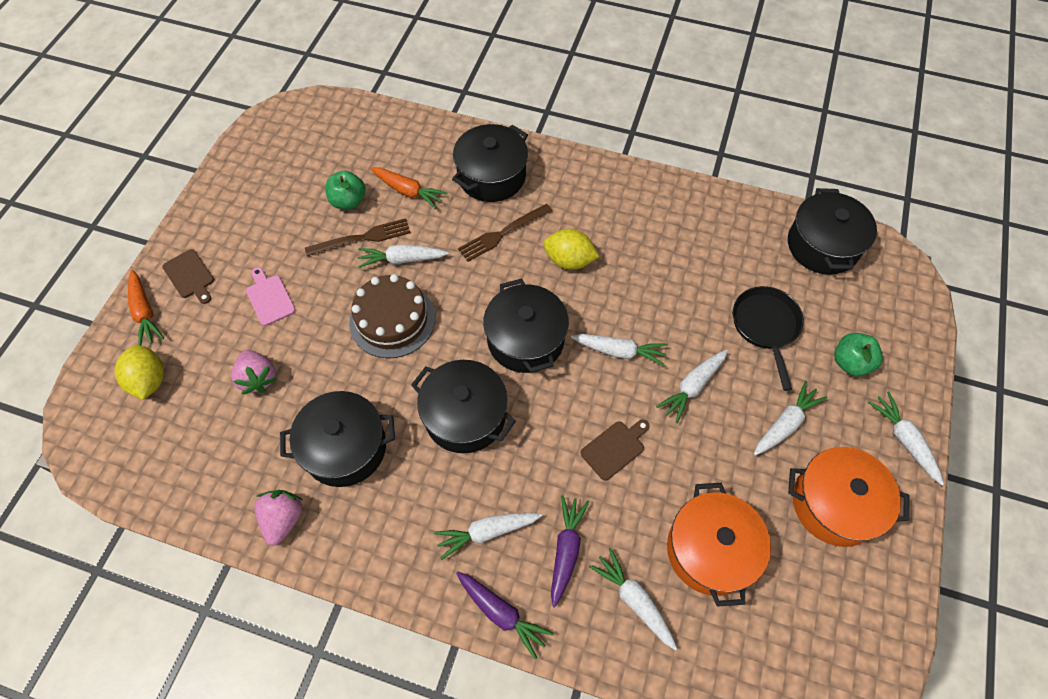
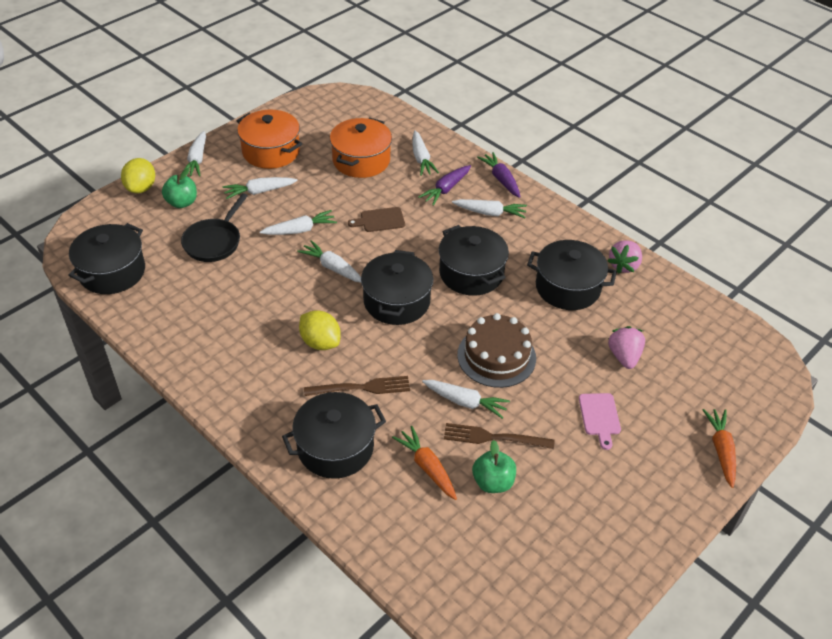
camera: 155 degrees left, 15 degrees down
(149, 380) = (718, 390): yellow lemon -> yellow lemon (141, 188)
(190, 276) = (674, 469): brown cutting board -> none

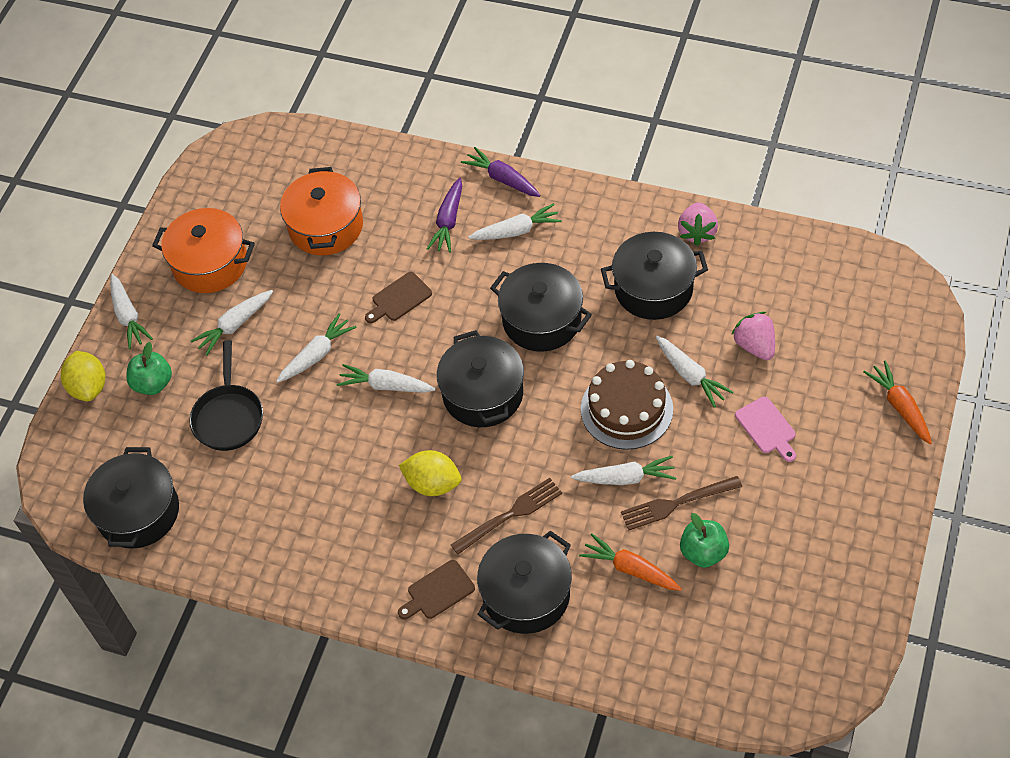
camera: 20 degrees left, 10 degrees up
(273, 414) = (438, 591): none -> brown cutting board
(421, 159) = (394, 192): white carrot -> white carrot (690, 375)

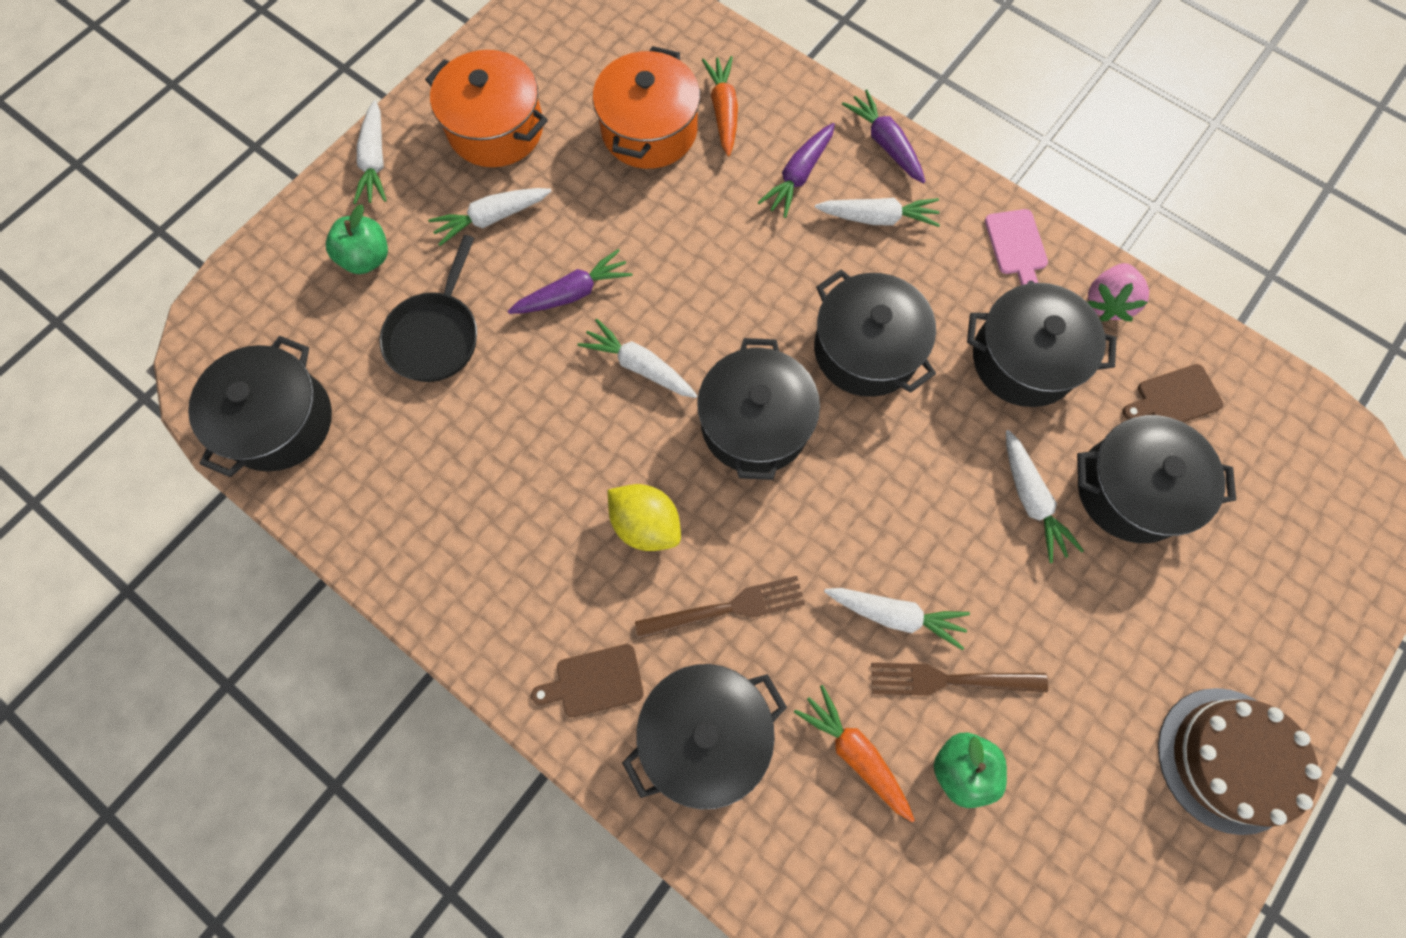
camera: 15 degrees right, 15 degrees up
(89, 387) = (293, 235): yellow lemon -> none
(317, 354) = (573, 293): white carrot -> purple carrot
(399, 298) = (701, 255): brown cutting board -> brown cutting board (1174, 398)
(626, 409) = (931, 516): brown cake -> brown cake (1227, 759)
(755, 345) = (1131, 490): pink strawberry -> black pot
(767, 428) = (1109, 616): pink cutting board -> pink cutting board (1016, 246)
(900, 406) = (1303, 656): orange carrot -> orange carrot (723, 111)

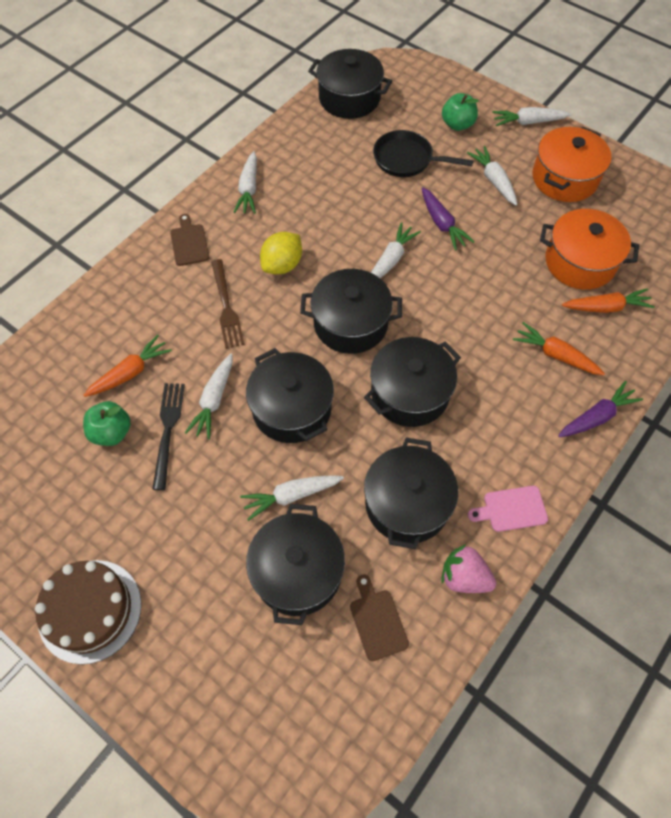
camera: 90 degrees right, 10 degrees down
(705, 734) = (152, 295): black pot -> black pot (291, 409)
(798, 176) = (555, 355): purple carrot -> orange carrot
(877, 218) = (524, 407): white carrot -> white carrot (248, 189)
(949, 680) = (168, 430): brown fork -> black fork

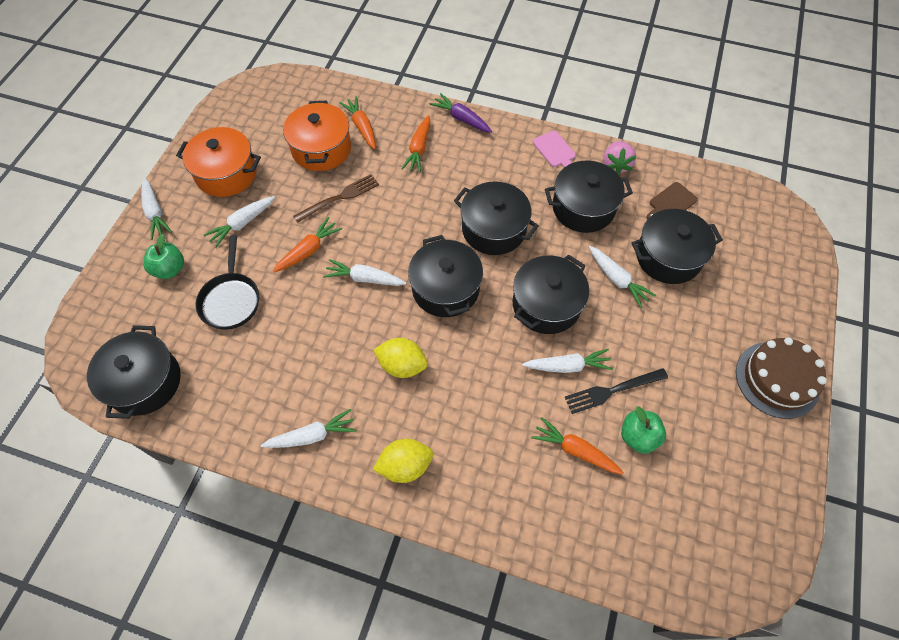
camera: 110 degrees left, 0 degrees up
(189, 243) = (405, 466): brown cutting board -> yellow lemon
(226, 307) = (469, 395): brown fork -> brown fork (340, 197)
(442, 224) = (308, 250): purple carrot -> orange carrot

